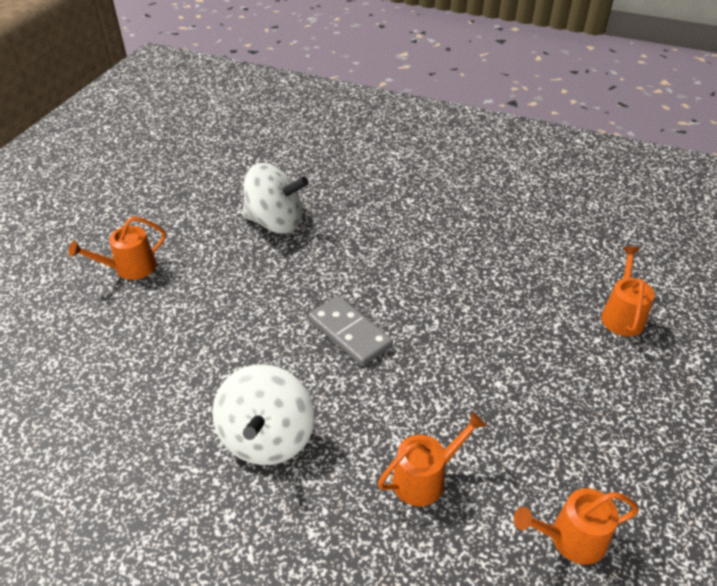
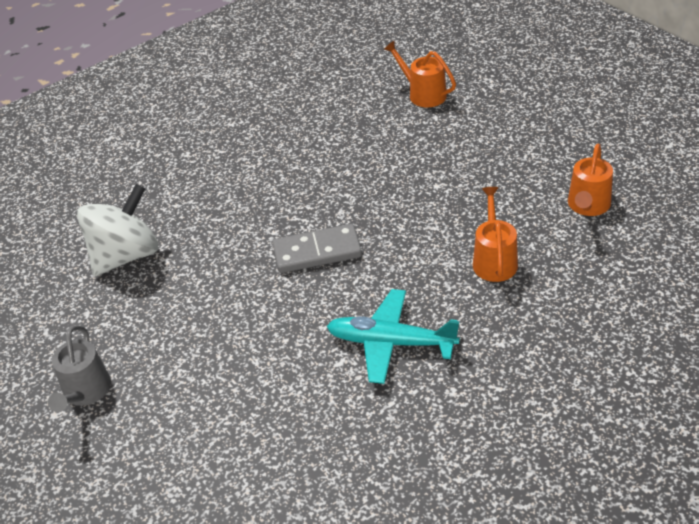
camera: 55 degrees left, 0 degrees up
(130, 268) = (85, 392): orange watering can -> grey watering can
(267, 438) = (391, 343): white spinning top -> turquoise plane

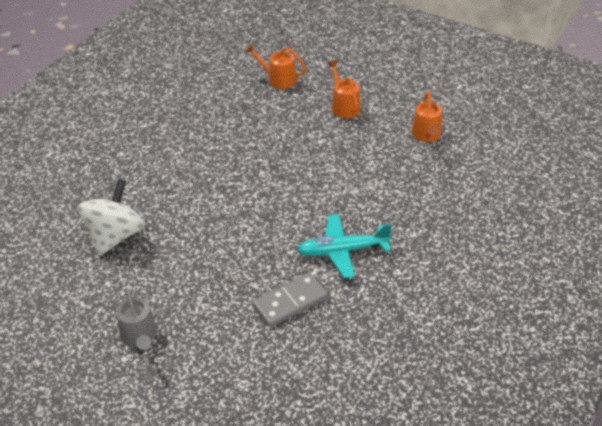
camera: 25 degrees left, 0 degrees up
(317, 252) = (259, 203): grey domino -> grey domino (290, 302)
(494, 260) = (383, 182): orange watering can -> orange watering can (344, 106)

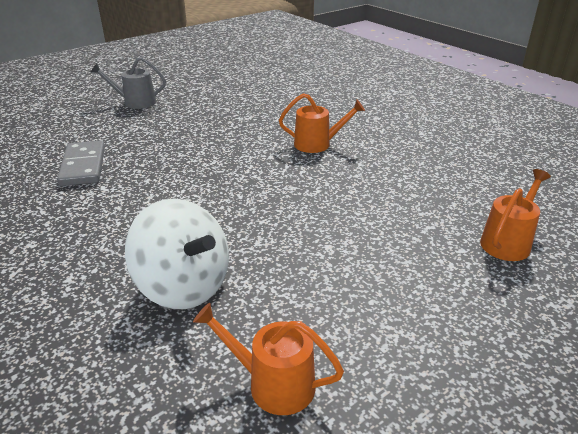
camera: 110 degrees right, 10 degrees down
(115, 236) = (257, 104): white spinning top -> white spinning top (183, 286)
(342, 251) = (109, 212): turquoise plane -> none
(344, 106) = (409, 295): orange watering can -> orange watering can (317, 144)

